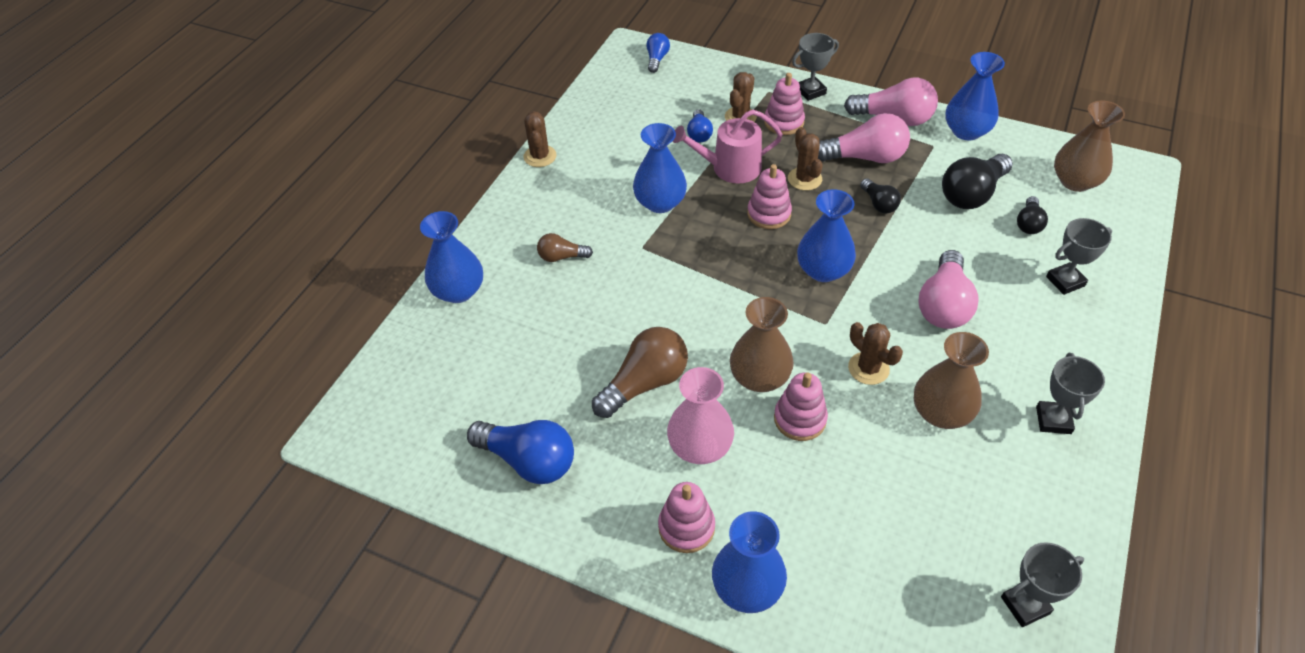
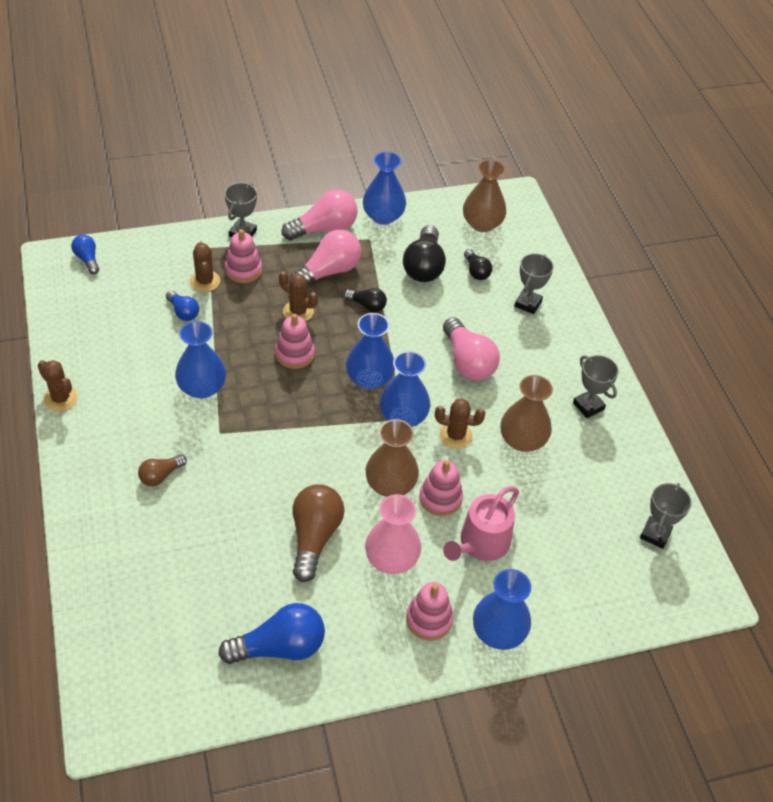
camera: 45 degrees left, 0 degrees up
(458, 291) = (97, 553): blue vase -> blue vase (403, 416)
(730, 168) = (233, 330): pink watering can -> pink watering can (481, 543)

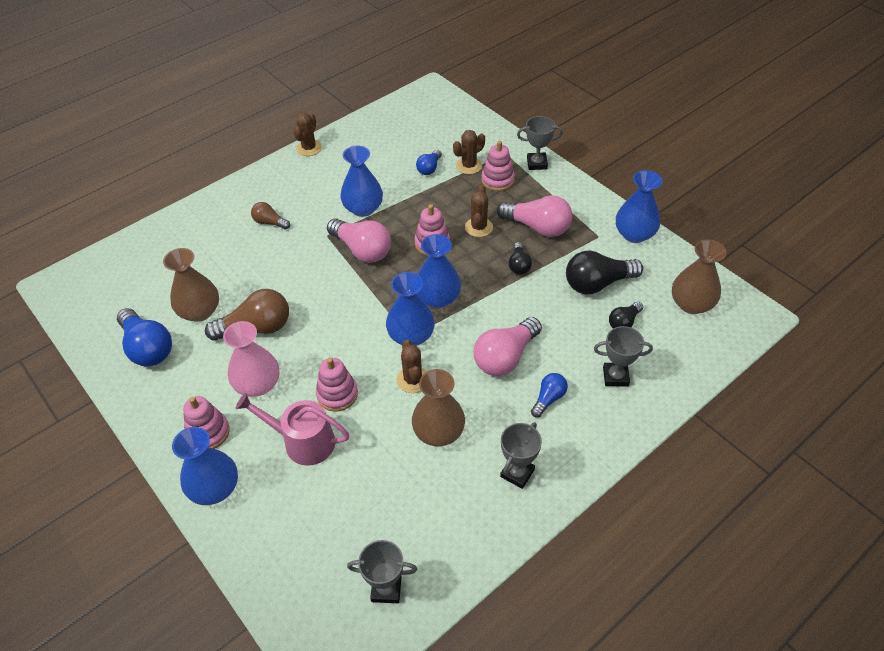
camera: 70 degrees right, 0 degrees up
(87, 259) = (443, 104): blue light bulb -> blue light bulb (548, 399)
(324, 229) = (584, 205): pink light bulb -> pink light bulb (362, 250)
(390, 484) = (333, 355): brown vase -> brown vase (200, 311)

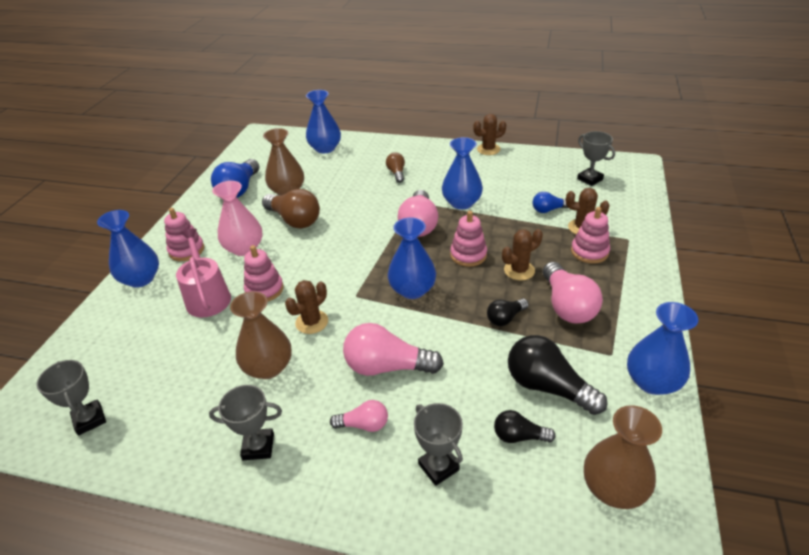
camera: 55 degrees right, 10 degrees down
(411, 336) = (357, 296): blue vase -> blue vase (325, 148)
(537, 163) = (645, 263): grey trophy -> grey trophy (590, 179)
(548, 399) = (363, 424): blue light bulb -> pink light bulb

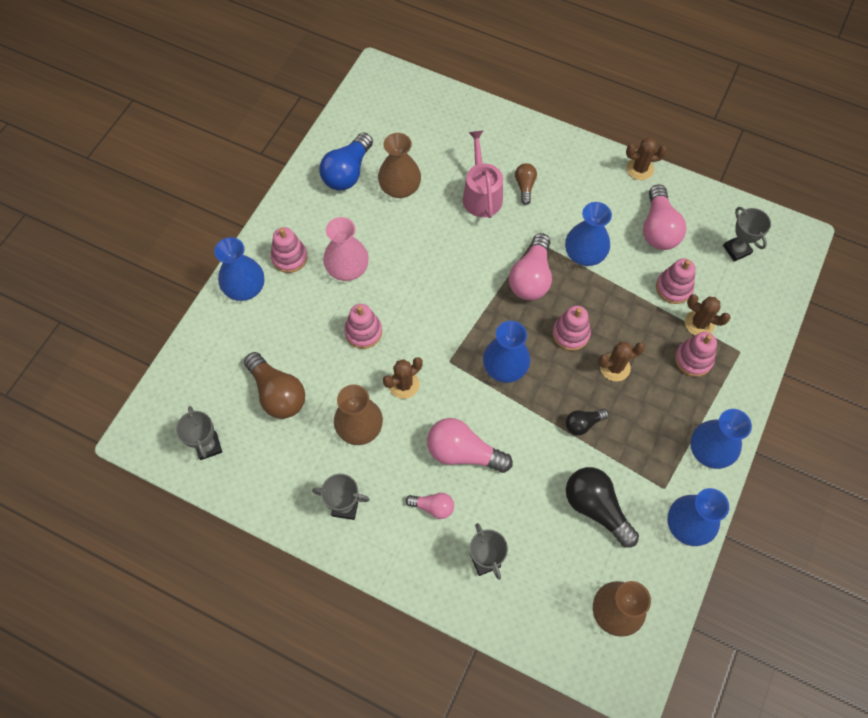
camera: 10 degrees right, 25 degrees up
(207, 297) = (309, 328): pink watering can -> pink watering can (481, 195)
(294, 220) = (402, 238): brown light bulb -> brown light bulb (277, 393)
(325, 148) = (451, 120): blue vase -> blue vase (709, 450)
(519, 436) = (557, 549): black light bulb -> none
(548, 210) = (673, 288): blue light bulb -> pink stacking toy
(567, 305) = (645, 423): pink light bulb -> pink light bulb (658, 228)

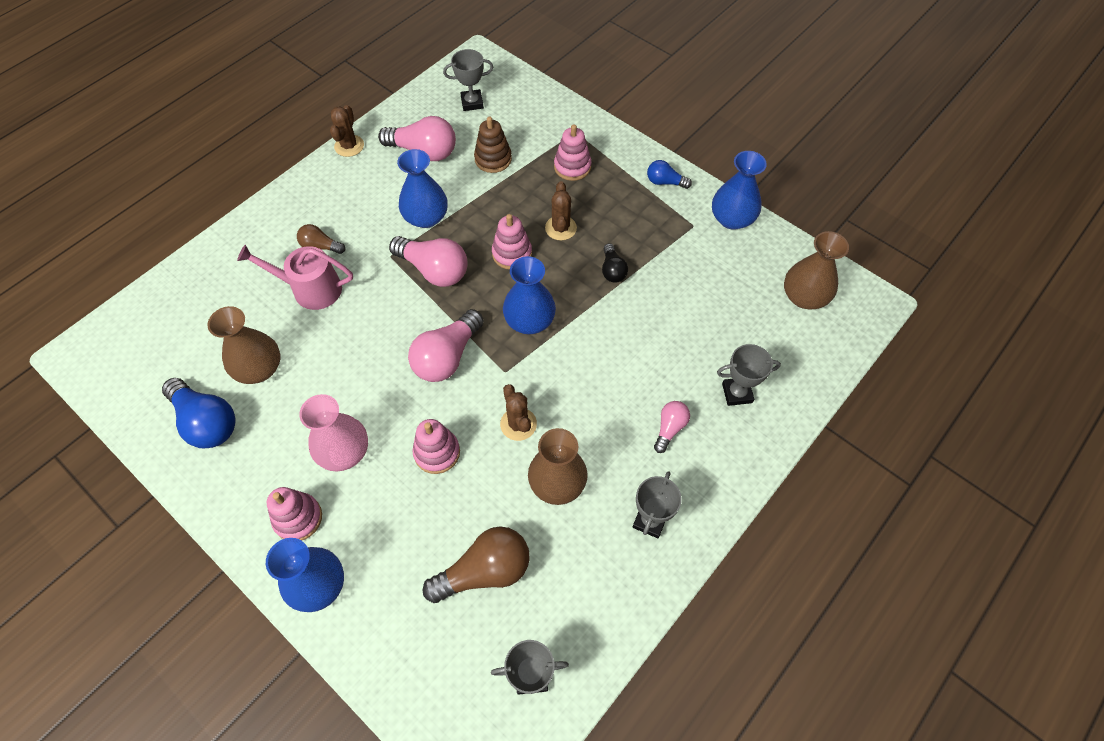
camera: 75 degrees left, 5 degrees down
(463, 452) = (615, 384): pink light bulb -> pink light bulb (447, 357)
(596, 508) = (701, 283): black light bulb -> none
(673, 288) = (493, 159): pink stacking toy -> brown stacking toy
(699, 323) = (537, 152): brown cactus -> none
(709, 450) = (665, 182): blue vase -> blue light bulb

